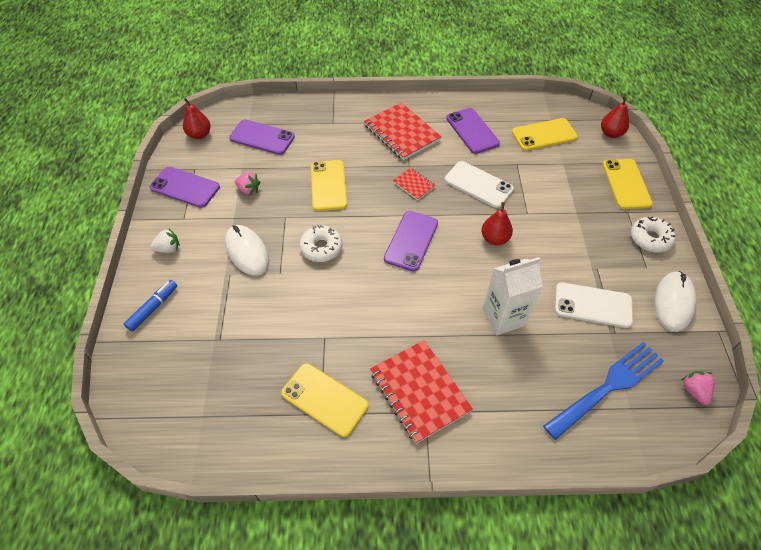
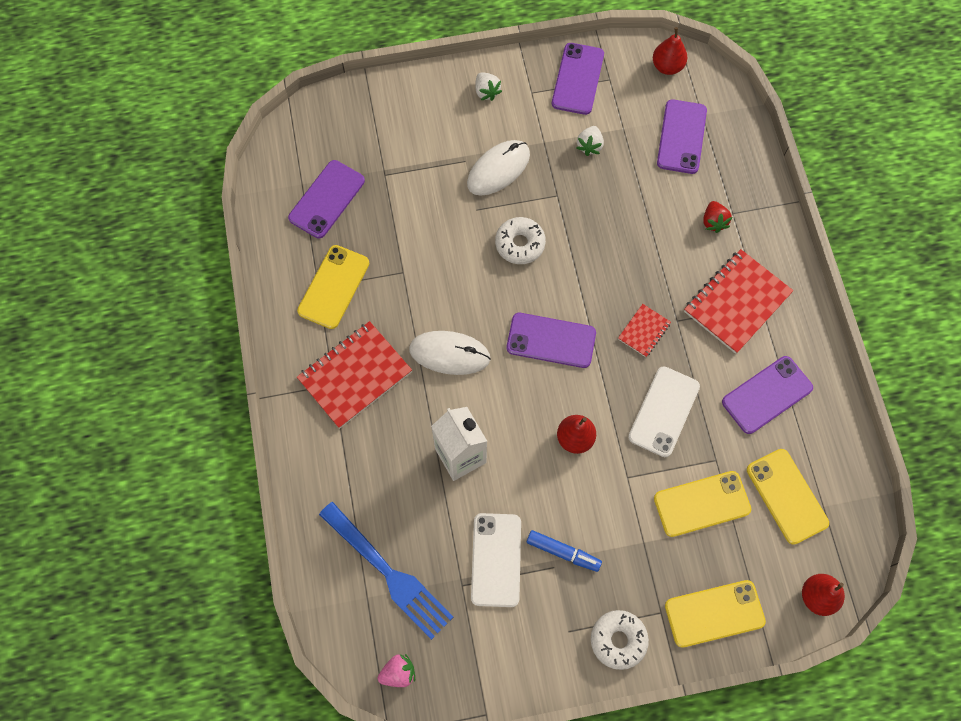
camera: 80 degrees right, 15 degrees up
(153, 308) = (410, 103): blue marker -> blue marker (563, 552)
(227, 394) = (326, 199): none -> purple phone
(248, 190) = (589, 146): pink strawberry -> white strawberry
(328, 185) = (618, 231): yellow phone -> yellow phone (702, 504)
(336, 133) = (713, 222): none -> red strawberry
(673, 302) = (518, 661): white mouse -> white mouse (449, 354)

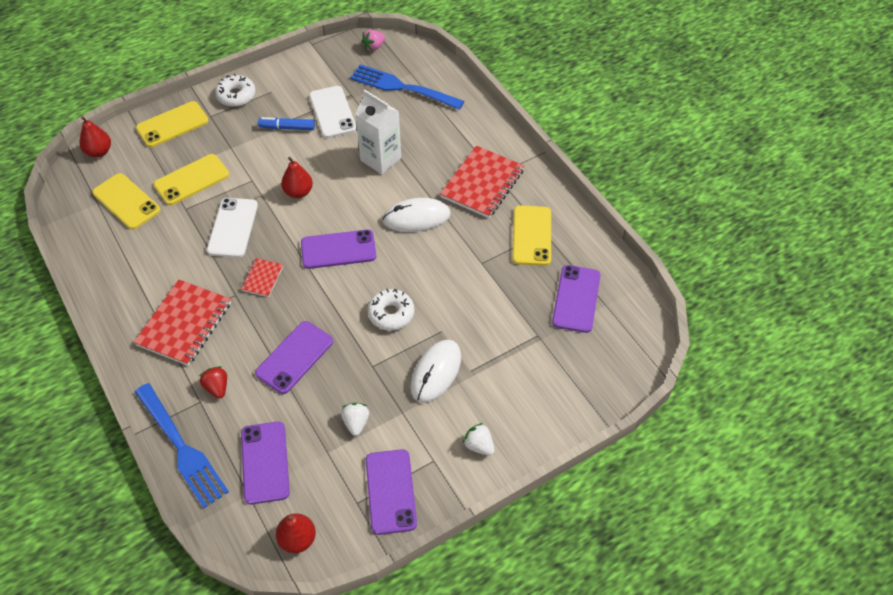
camera: 160 degrees right, 15 degrees down
(756, 174) = (181, 447): none -> blue fork
(767, 395) = (149, 262): purple phone -> purple phone (294, 357)

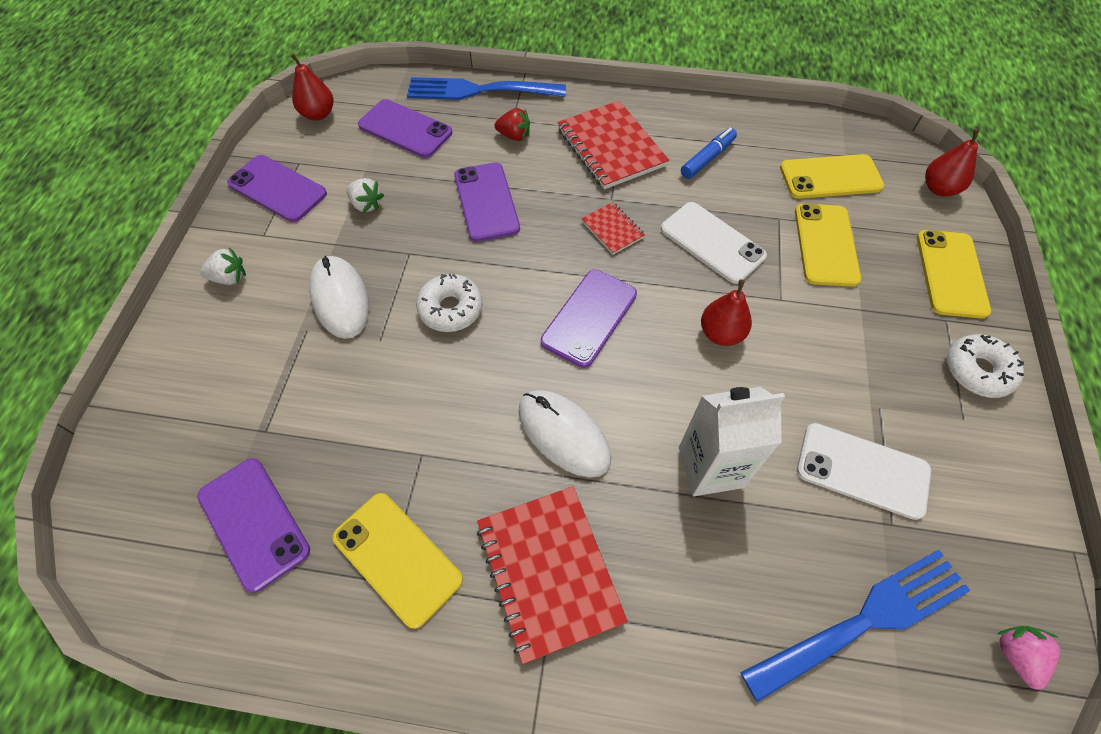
camera: 130 degrees right, 5 degrees up
(287, 128) = (862, 392): blue marker -> blue marker (707, 158)
(416, 217) = (563, 434): white mouse -> white mouse turned 75 degrees counterclockwise

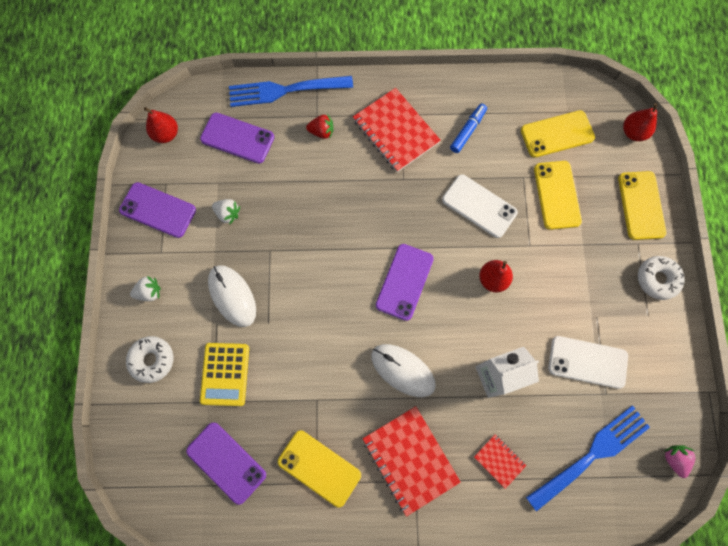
camera: 10 degrees left, 15 degrees up
(296, 396) = (225, 374): none -> yellow calculator
(451, 309) = (310, 291): white donut -> white donut (152, 360)
(486, 202) = (314, 197): purple phone -> none
(612, 229) = (408, 206): red notebook -> red notebook (499, 461)

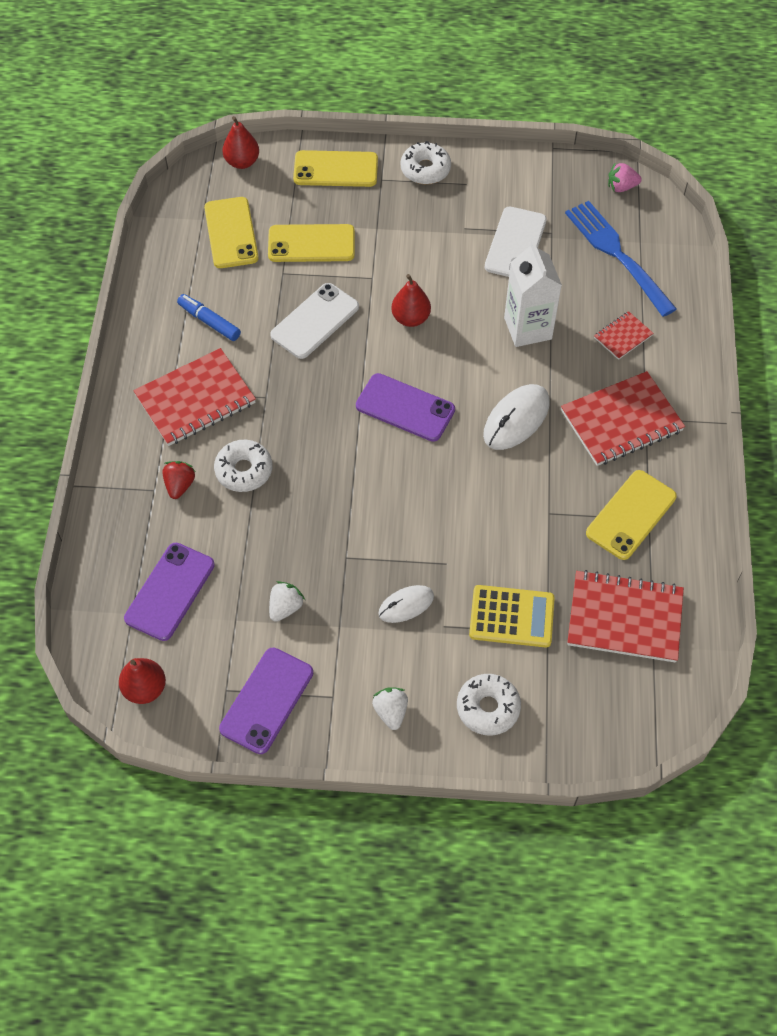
camera: 85 degrees left, 15 degrees down
(226, 462) = (624, 618): purple phone -> red notebook
(232, 296) = (406, 605): white mouse -> white mouse, size x0.63
(286, 90) = (104, 526): blue fork -> none
(337, 172) = (244, 470): none -> white donut

